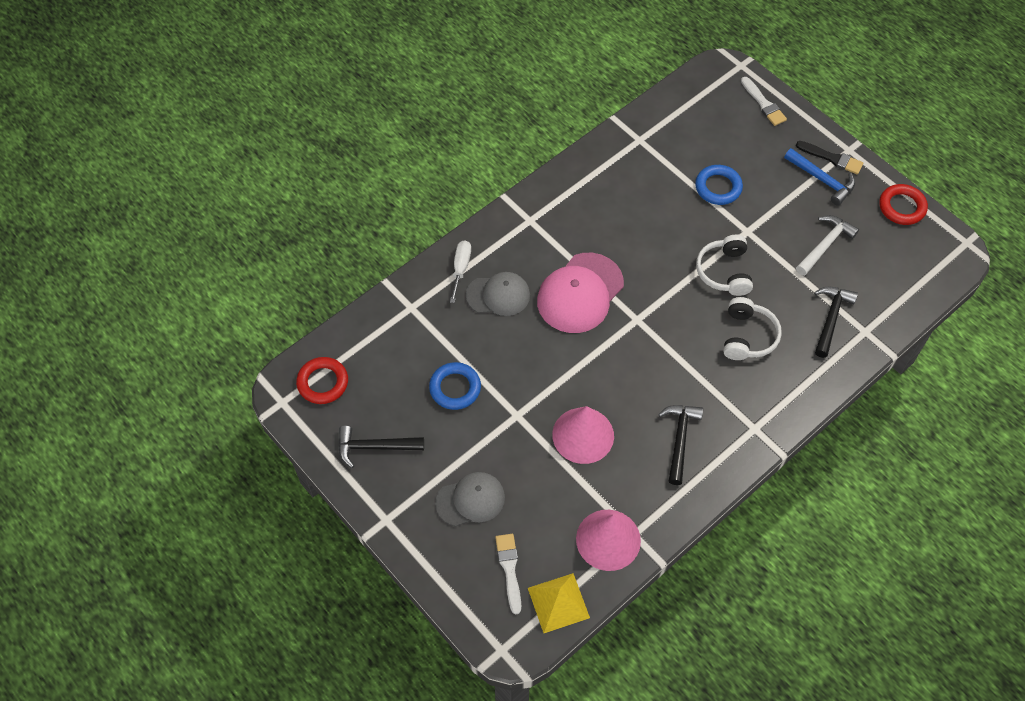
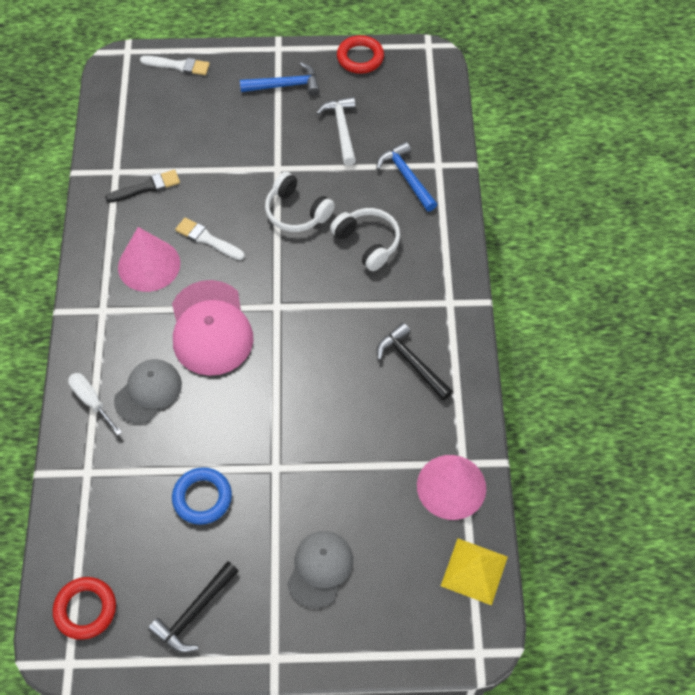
camera: 50 degrees left, 0 degrees up
(509, 569) = (411, 587): white brush -> white brush (207, 239)
(583, 435) = (342, 431): pink cone -> pink cone (149, 265)
(718, 187) = (218, 155): blue ring -> none
(830, 318) = (406, 177): black hammer -> blue hammer
(832, 158) = (273, 64): black brush -> black brush (146, 187)

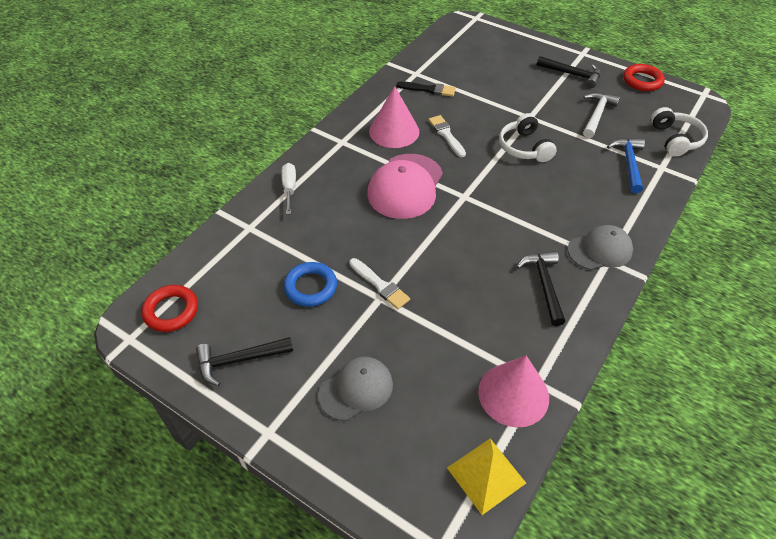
camera: 35 degrees right, 10 degrees down
(148, 392) = (330, 202): grey cap -> grey cap (600, 250)
(178, 65) = (504, 37): white brush -> white brush (380, 285)
(285, 85) = (572, 74): blue hammer -> black hammer
(368, 242) = (566, 190): white headphones -> white headphones (675, 139)

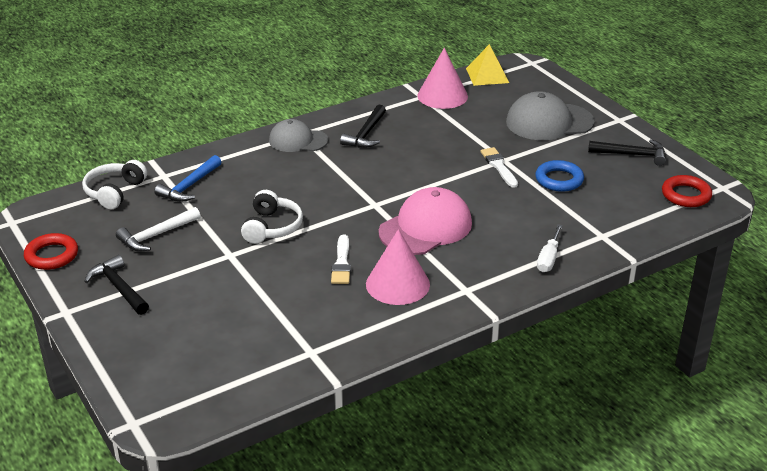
camera: 155 degrees left, 15 degrees down
(356, 389) = (549, 122): grey cap -> grey cap, size x1.52
(429, 89) = (314, 323): black brush -> none

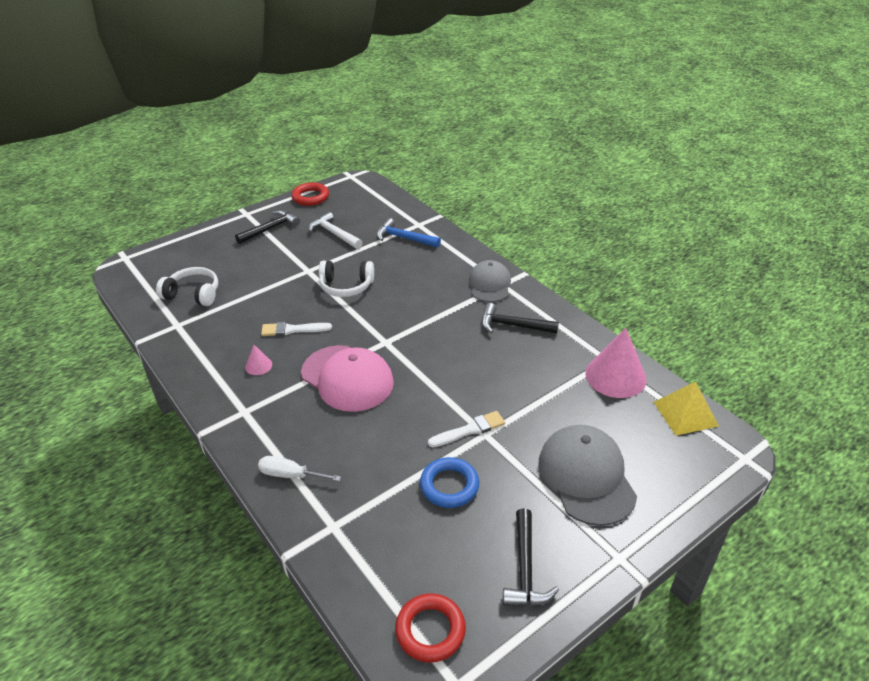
camera: 85 degrees right, 5 degrees up
(114, 192) = (392, 207): white headphones -> white headphones (193, 294)
(397, 284) = (258, 365): pink cone -> pink cone, size x0.46

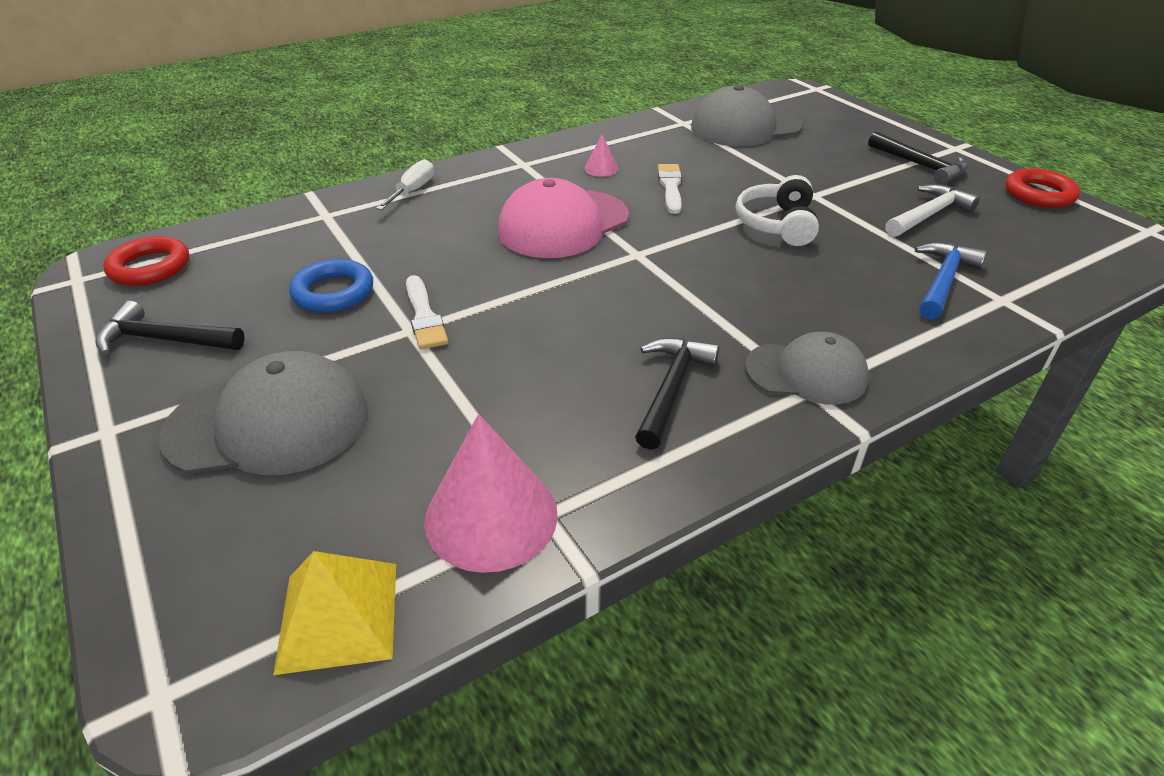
camera: 95 degrees right, 0 degrees up
(193, 294) = (745, 127): white headphones -> grey cap

